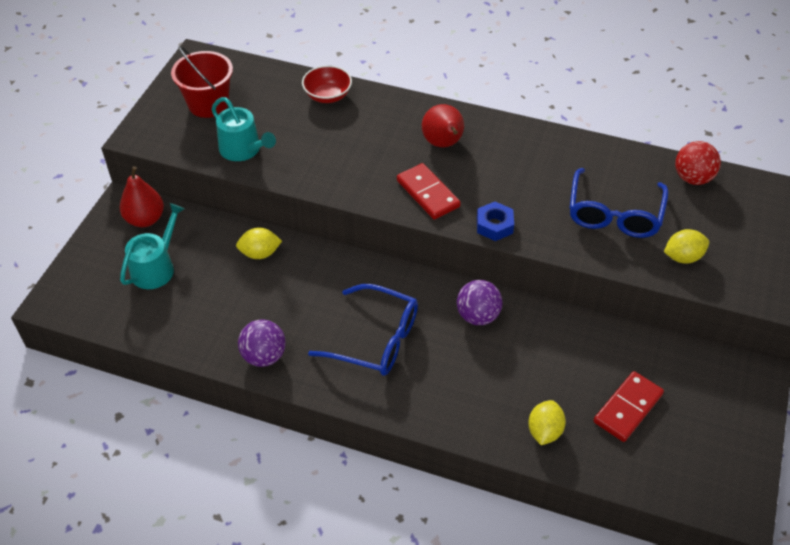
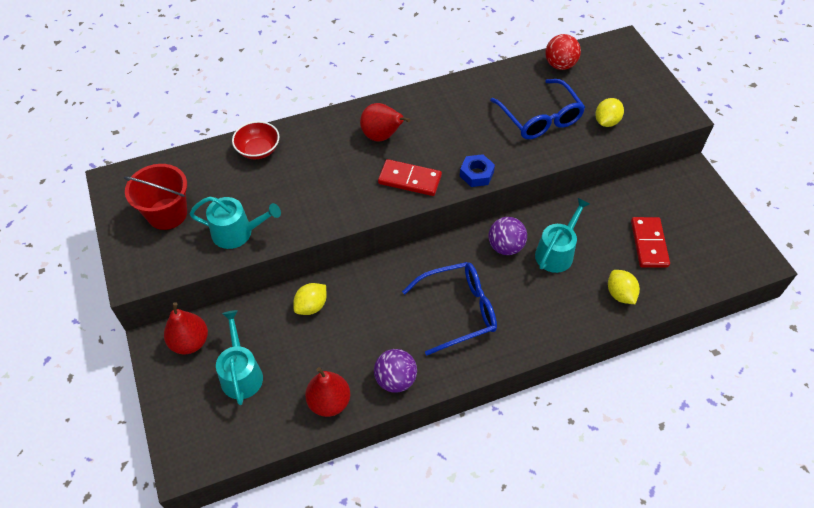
camera: 40 degrees left, 5 degrees up
(196, 335) = (329, 402): none -> red pear
(522, 353) = (556, 252): none -> turquoise watering can

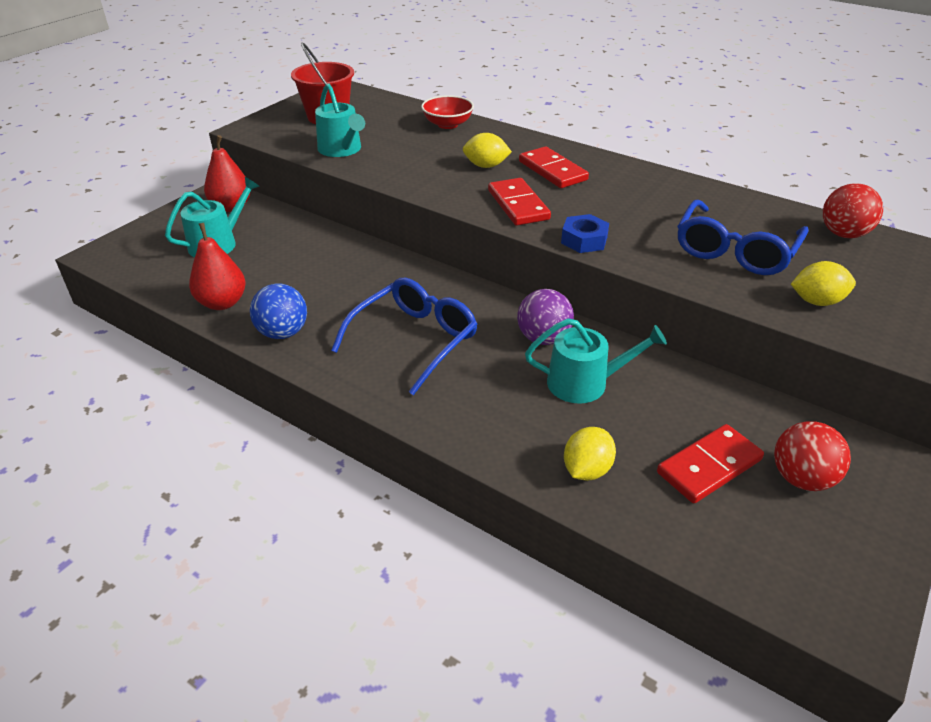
camera: 55 degrees right, 15 degrees down
(311, 306) = (328, 248): yellow lemon -> yellow lemon (486, 166)
(382, 136) = (552, 171): red pear -> red domino
(395, 379) = (283, 333): purple ball -> blue ball
(459, 310) = (415, 340): blue glasses -> blue glasses turned 90 degrees counterclockwise
(677, 215) = (801, 478): none -> red ball

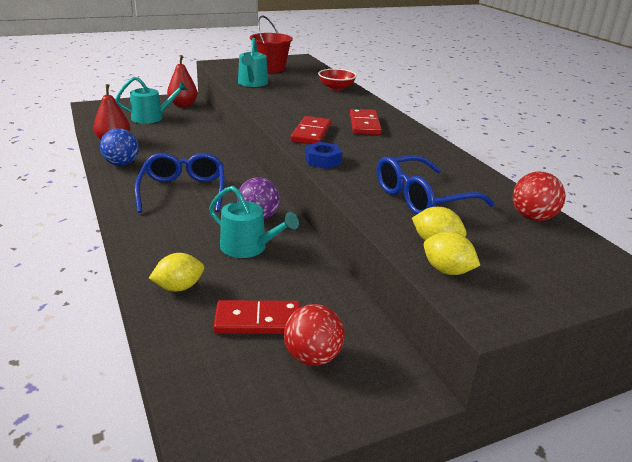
camera: 30 degrees right, 10 degrees down
(415, 340) = (183, 191): blue glasses -> blue glasses turned 75 degrees counterclockwise
(486, 166) = (324, 111): yellow lemon -> yellow lemon (447, 270)

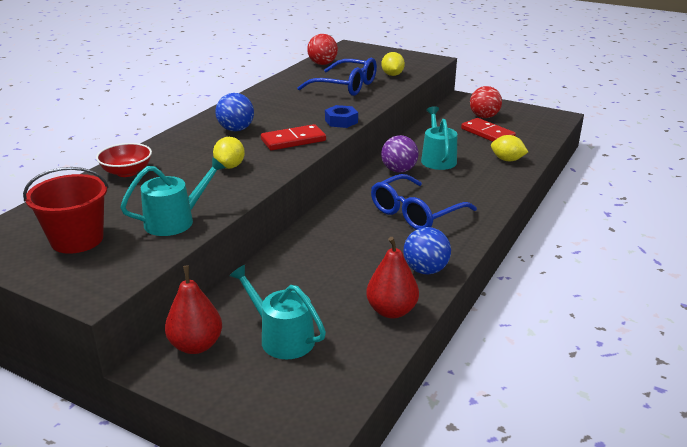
camera: 125 degrees left, 0 degrees up
(364, 124) = (236, 129): red domino -> blue ball
(447, 270) = (413, 69): yellow lemon -> yellow lemon (230, 166)

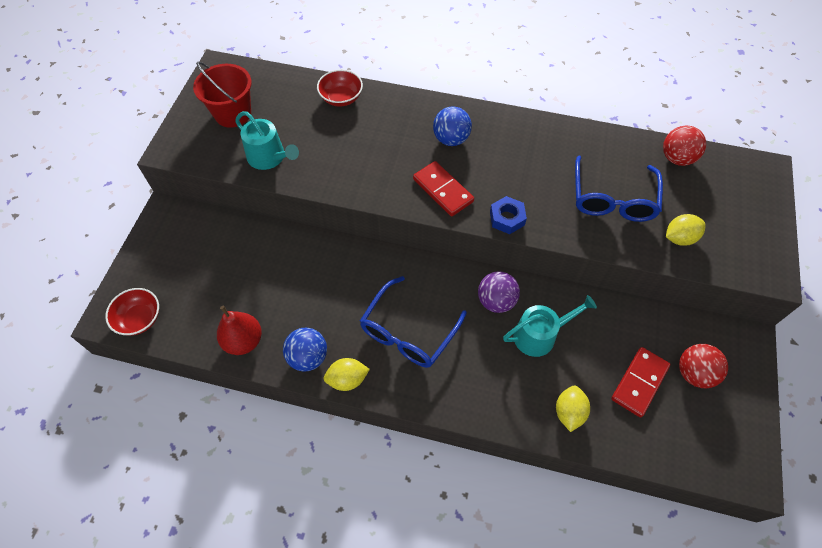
camera: 75 degrees right, 30 degrees up
(196, 345) = (187, 227): red pear -> none
(230, 166) = (372, 160): yellow lemon -> yellow lemon (347, 379)
(282, 337) = (201, 275): turquoise watering can -> none
(326, 398) = (140, 319): none -> red bowl
(415, 213) = (408, 332): blue glasses -> blue glasses turned 90 degrees counterclockwise

